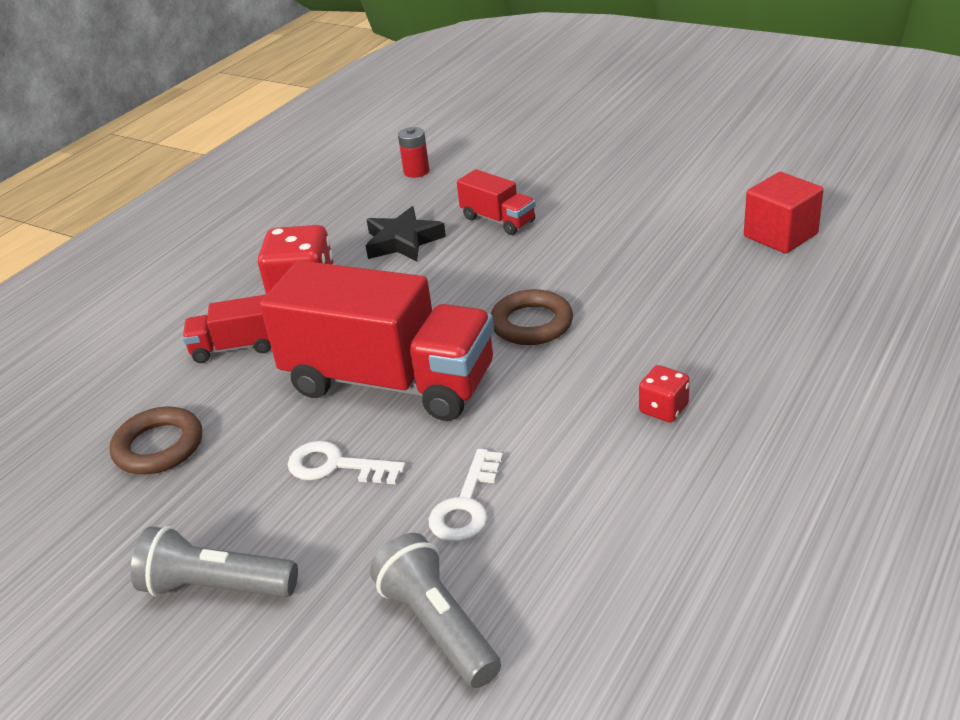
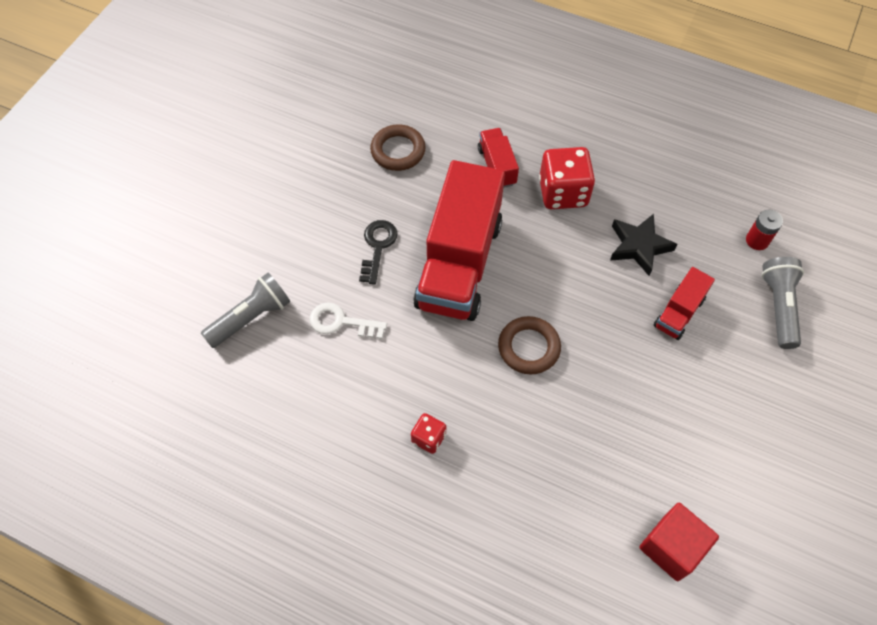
camera: 80 degrees right, 25 degrees up
(216, 586) = (286, 208): grey flashlight -> grey flashlight (779, 307)
(336, 466) = (377, 247): white key -> black key

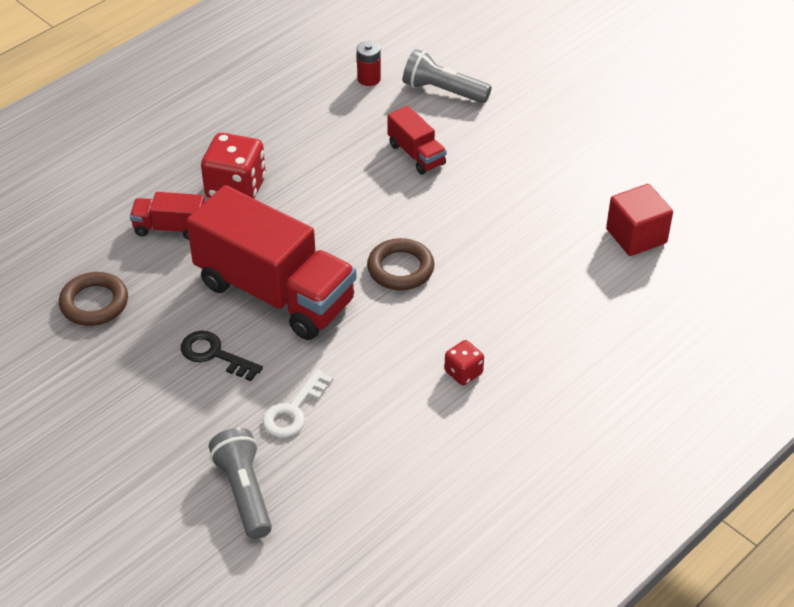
camera: 70 degrees left, 15 degrees down
(639, 246) = (331, 156): black star -> none

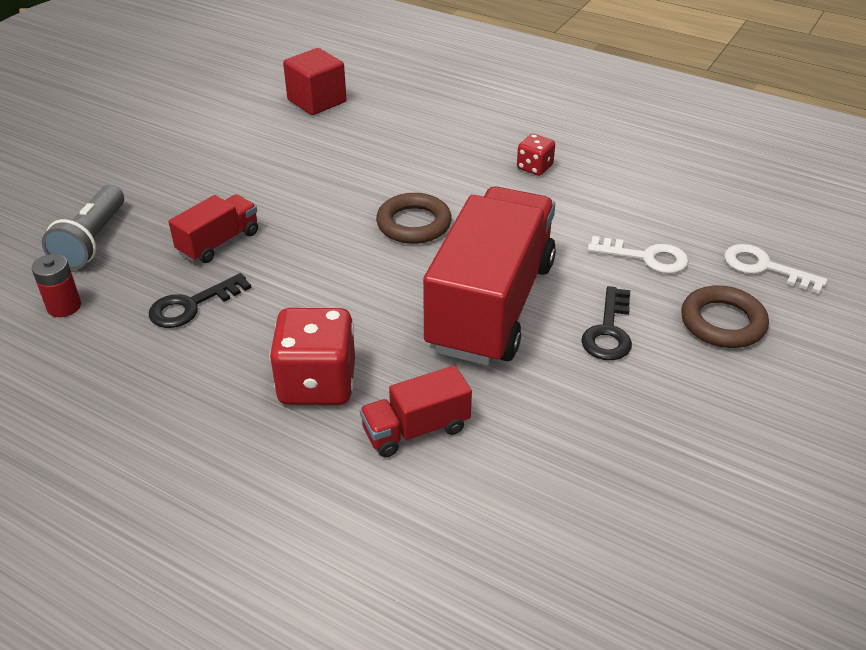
camera: 105 degrees left, 5 degrees down
(94, 303) = (589, 468): brown ring -> brown ring (722, 322)
(170, 228) = (416, 430): red truck -> red truck turned 75 degrees clockwise
(244, 492) = (764, 267): grey flashlight -> white key
(344, 136) = (192, 305): none -> black key

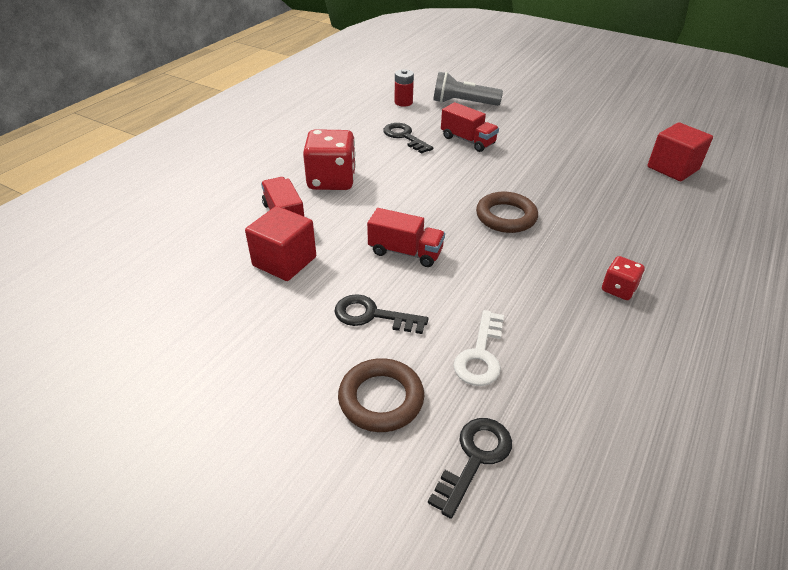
camera: 90 degrees right, 0 degrees up
(491, 305) = (405, 252): red truck -> red truck, size x0.46
(523, 417) = (284, 261): none -> red cube
(764, 267) = (475, 458): white key -> black key

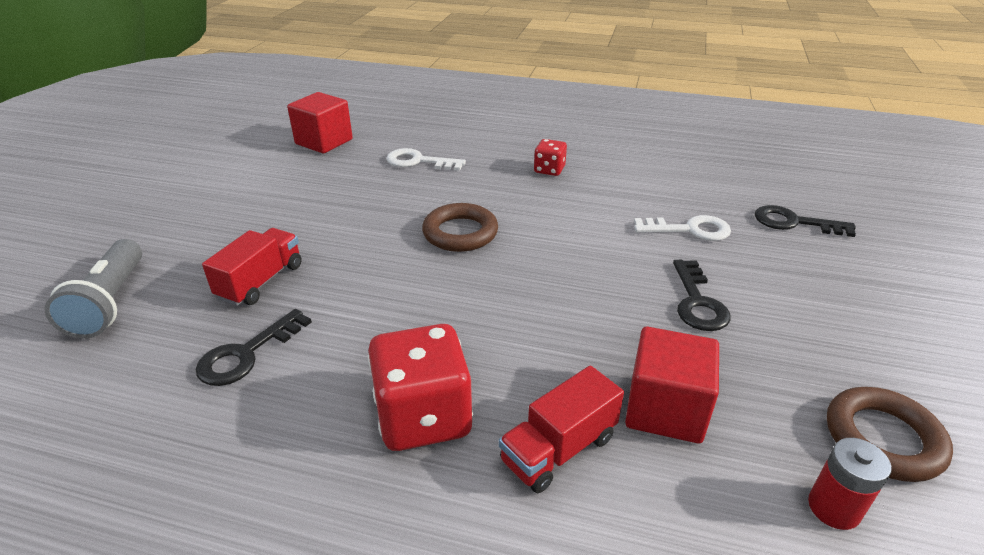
camera: 105 degrees left, 5 degrees down
(381, 399) = (792, 276): brown ring -> brown ring (883, 439)
(403, 102) = (84, 383): red battery -> red battery (834, 508)
(405, 252) = (572, 297): red truck -> none
(635, 212) = (418, 161): none -> white key

